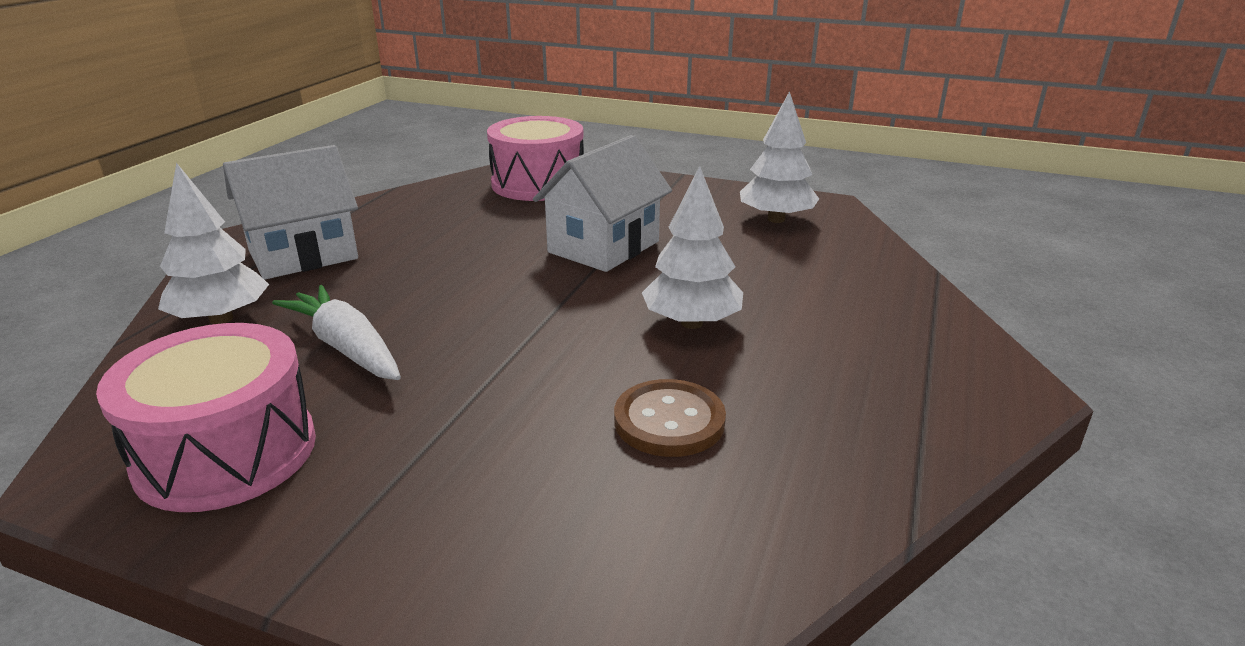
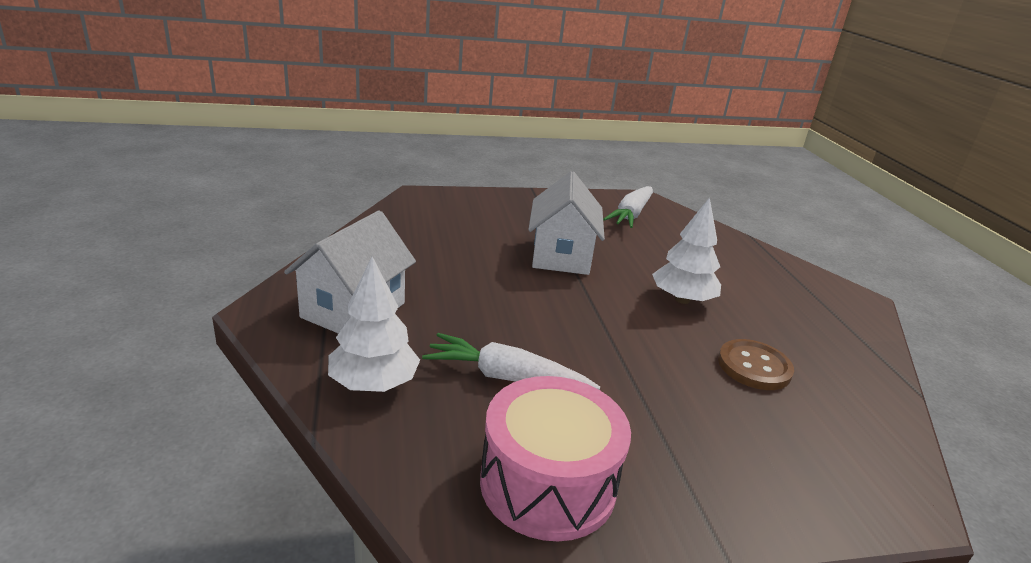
camera: 35 degrees left, 0 degrees up
(538, 183) = (445, 211): pink drum -> none
(776, 219) = (631, 215): white tree -> white carrot

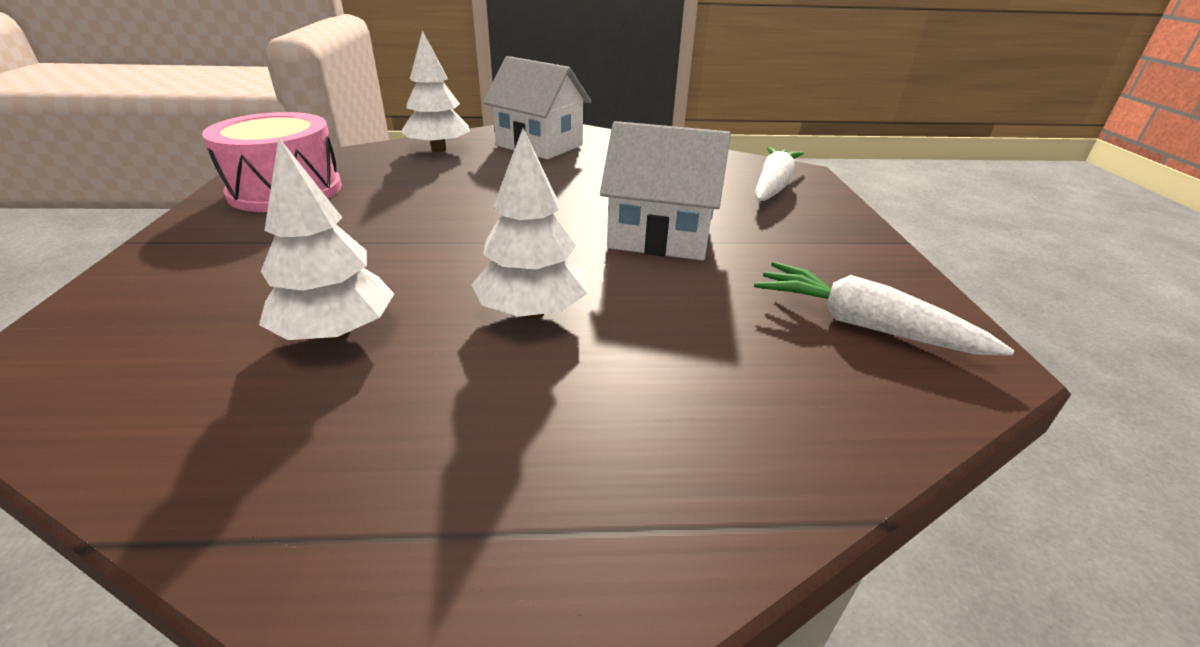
camera: 100 degrees right, 5 degrees up
(507, 377) = (418, 187): white carrot -> white carrot (773, 185)
(754, 367) = (337, 333): brown button -> white tree

